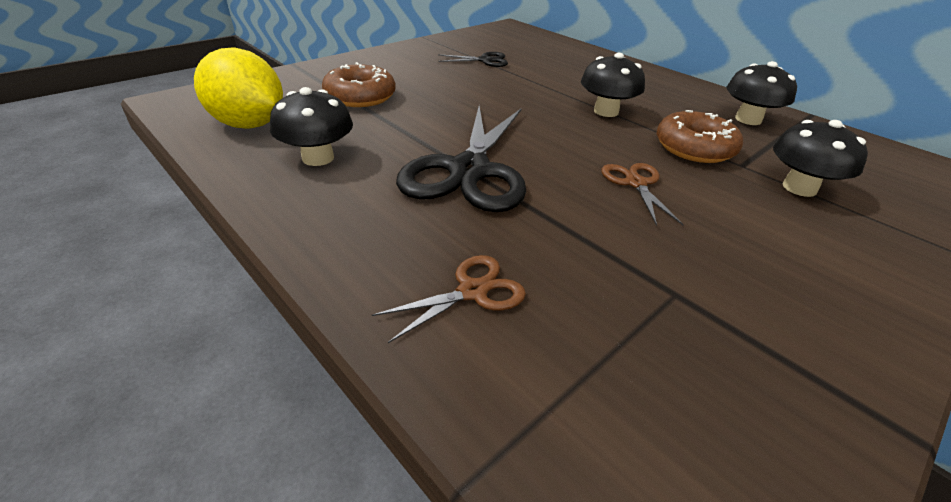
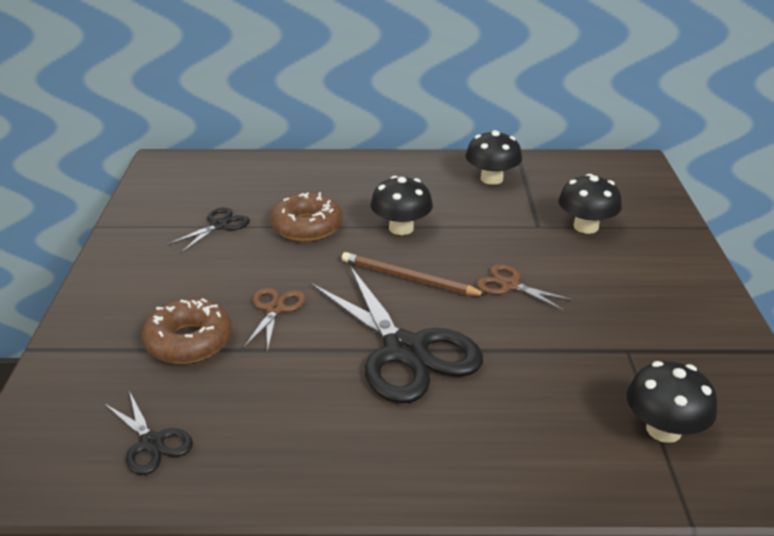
camera: 45 degrees left, 5 degrees down
(249, 124) = (151, 443): yellow lemon -> black scissors
(318, 158) = (282, 425): black mushroom -> black mushroom (663, 429)
(472, 291) = (549, 433): brown scissors -> brown scissors (275, 309)
(555, 137) = (408, 278): none -> brown pencil
(694, 148) = (498, 229): brown donut -> brown donut (307, 226)

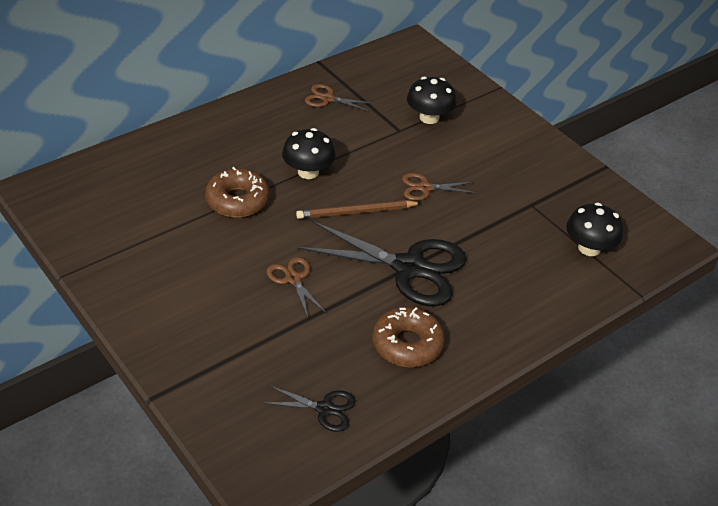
camera: 40 degrees left, 10 degrees up
(189, 341) = (263, 332): brown donut -> brown donut (407, 344)
(219, 225) = (167, 229): black scissors -> none
(491, 179) = (327, 98): black mushroom -> brown scissors

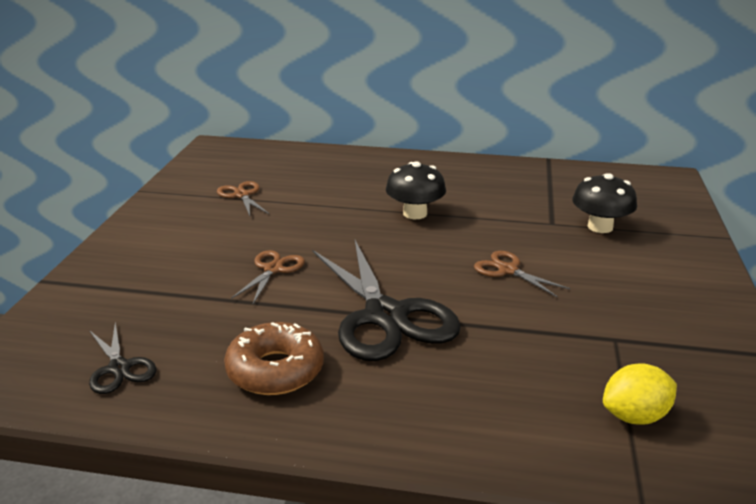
camera: 50 degrees right, 15 degrees down
(237, 200) = (326, 205): brown donut -> none
(327, 98) = (516, 180): brown scissors -> brown scissors (242, 195)
(356, 212) = (409, 255): brown pencil -> none
(589, 248) = (635, 416): black mushroom -> yellow lemon

